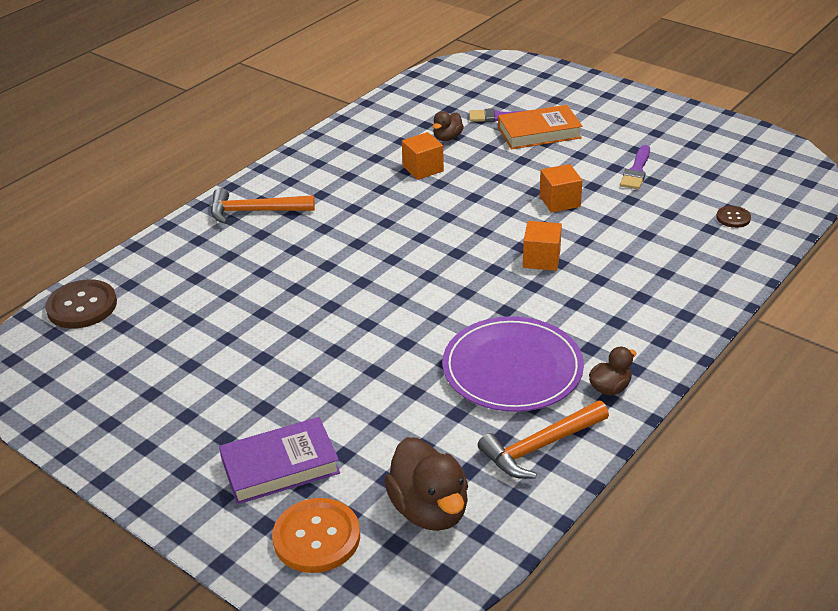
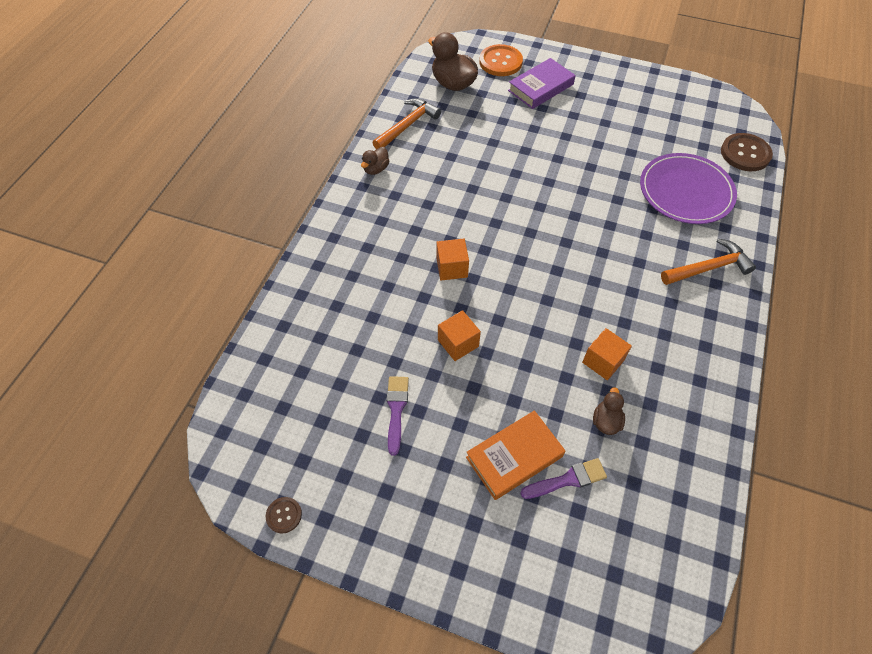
camera: 160 degrees right, 20 degrees up
(512, 368) = (440, 169): purple plate -> purple plate (686, 191)
(733, 218) = (299, 357): brown button -> brown button (284, 515)

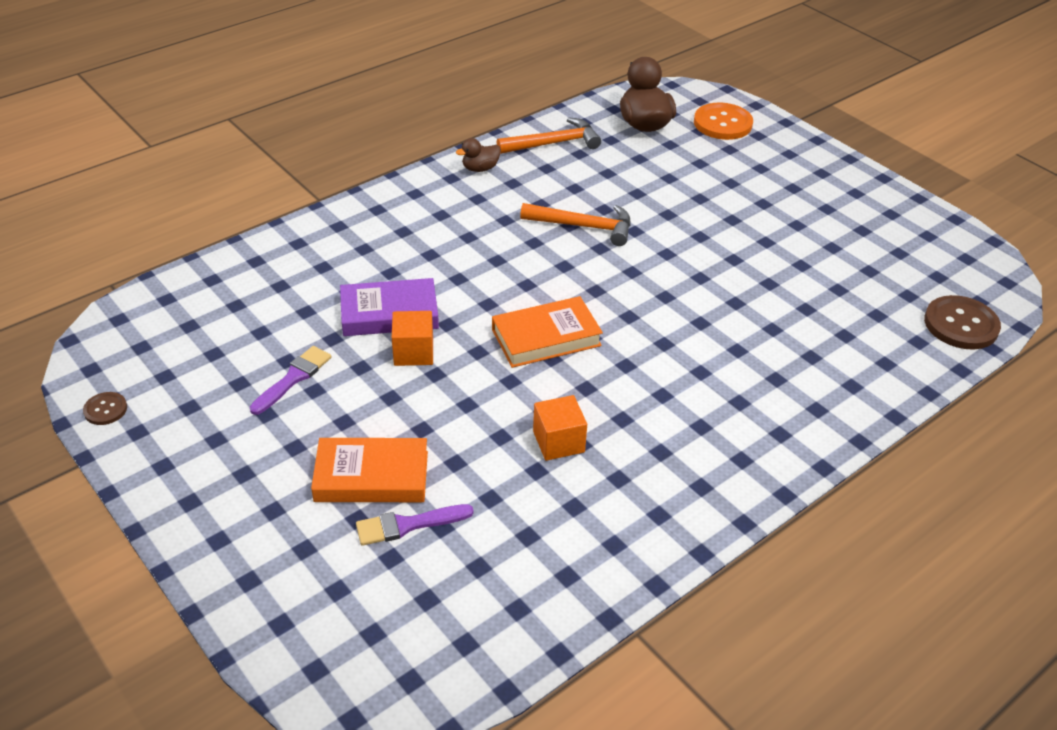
camera: 30 degrees right, 15 degrees down
(452, 268) = (474, 285): orange cube -> none
(531, 285) = (546, 337): none -> orange book
(541, 87) = (748, 163): purple book -> purple book (389, 313)
(567, 479) = (408, 525): purple brush -> purple brush turned 150 degrees clockwise
(606, 421) = (505, 496): brown duck -> none
(686, 191) = (835, 329): purple plate -> none
(709, 268) = (786, 415): orange hammer -> orange hammer (584, 226)

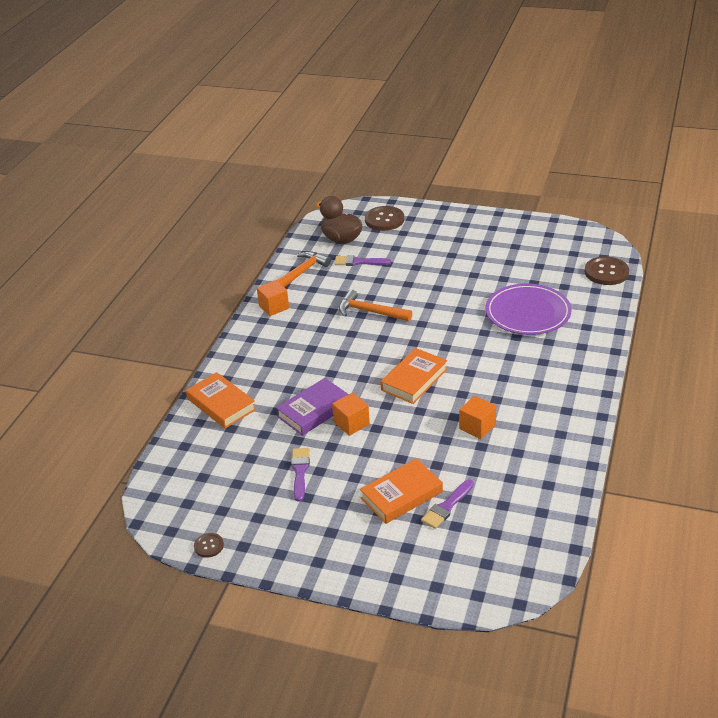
camera: 30 degrees left, 5 degrees down
(300, 252) = (221, 404): none -> orange book
(480, 168) = (274, 307): brown duck -> orange cube
(584, 226) = (370, 312): orange hammer -> orange hammer turned 135 degrees counterclockwise
(636, 160) = (359, 262): none -> purple brush
(722, 123) = (384, 220): orange button -> brown button
(787, 325) = (528, 312): none -> purple plate

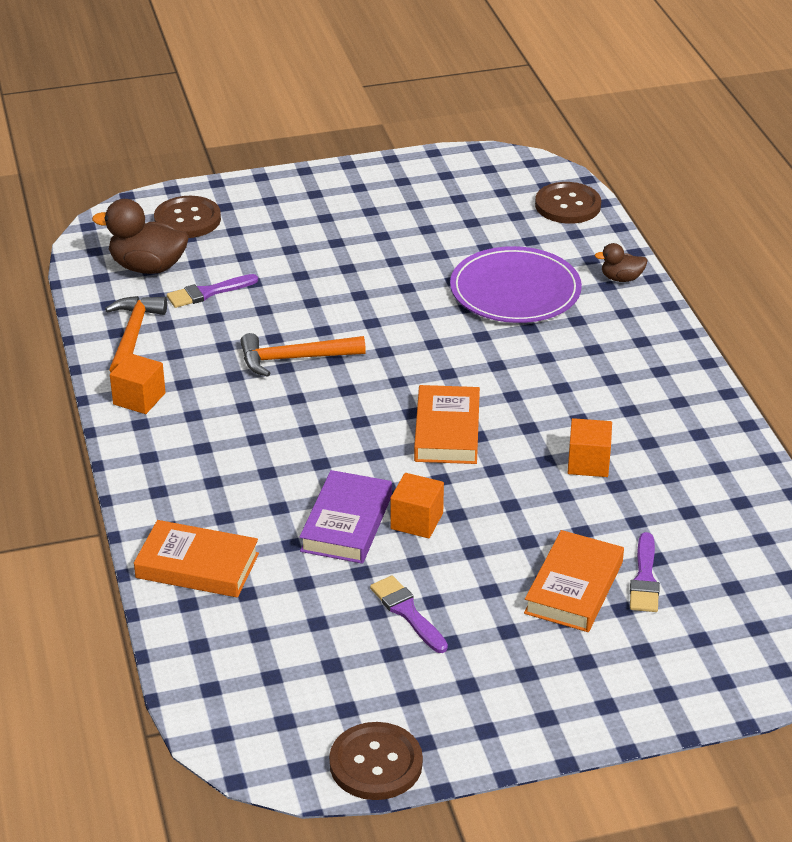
camera: 35 degrees left, 0 degrees up
(209, 546) = (376, 763): brown button -> brown button, size x1.92
(599, 325) = (621, 278): none -> brown duck

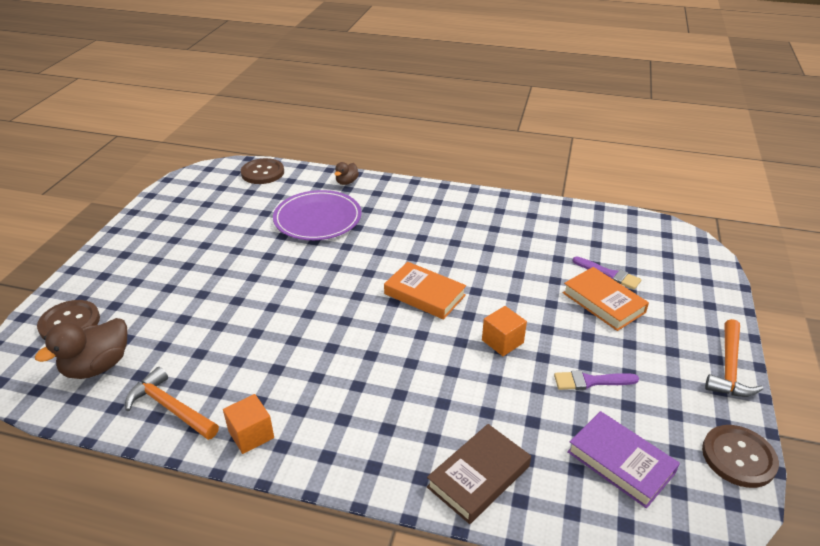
camera: 60 degrees left, 0 degrees up
(197, 566) = (478, 476): orange book -> brown book
(208, 292) = (167, 346): purple brush -> none
(294, 359) = (288, 332): orange hammer -> orange hammer (729, 368)
(346, 523) = (483, 375): purple book -> purple book (620, 462)
(588, 463) = (496, 254): orange cube -> none

